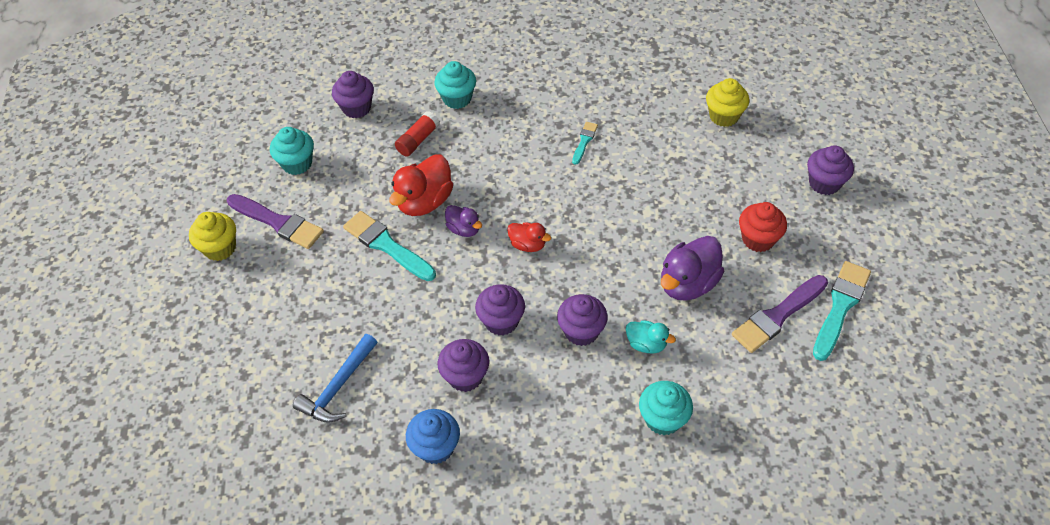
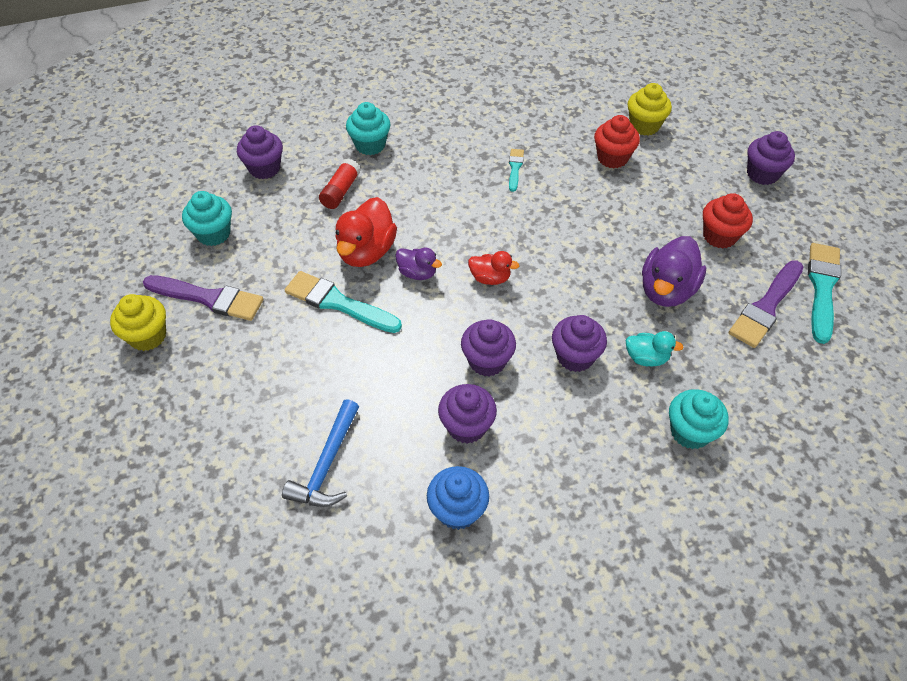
camera: 15 degrees left, 0 degrees up
(681, 144) = (612, 158): none -> red cupcake

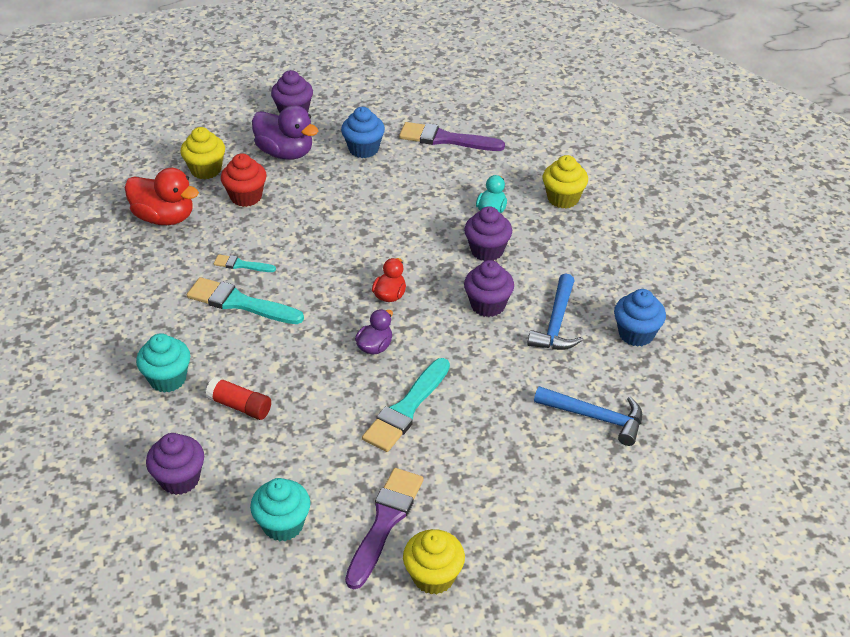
camera: 85 degrees left, 10 degrees down
(366, 252) = (338, 385): red duck -> red duck (164, 217)
(466, 426) = (556, 323): purple cupcake -> blue hammer
(666, 290) = (420, 188): purple duck -> purple duck (285, 153)
(690, 432) = (563, 198): turquoise cupcake -> yellow cupcake
(719, 236) = (363, 149): red cupcake -> blue cupcake
(766, 307) = (445, 139): purple brush -> purple brush turned 150 degrees clockwise
(822, 287) = (429, 108): turquoise brush -> turquoise brush (240, 303)

